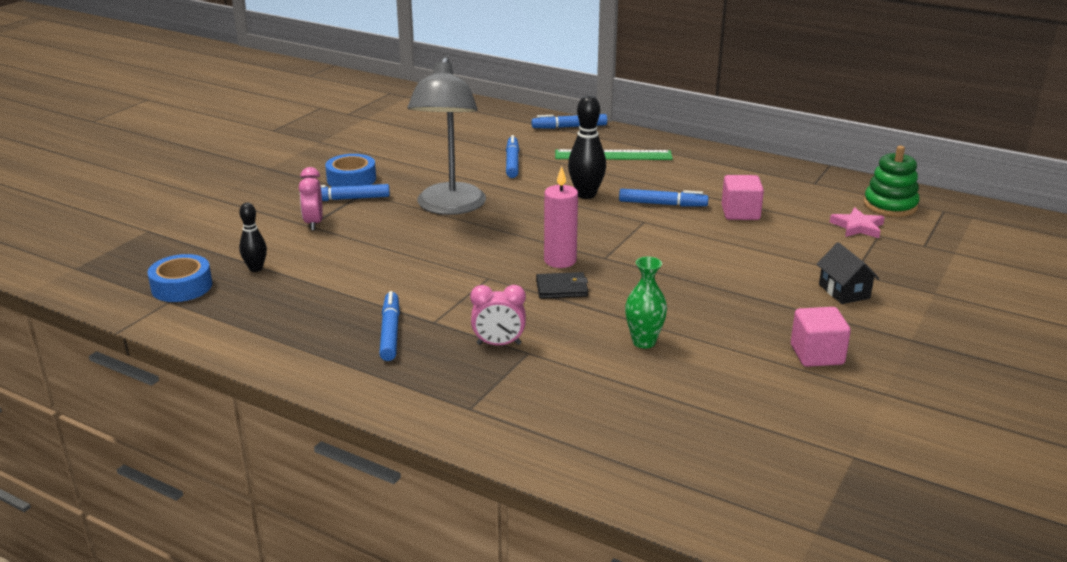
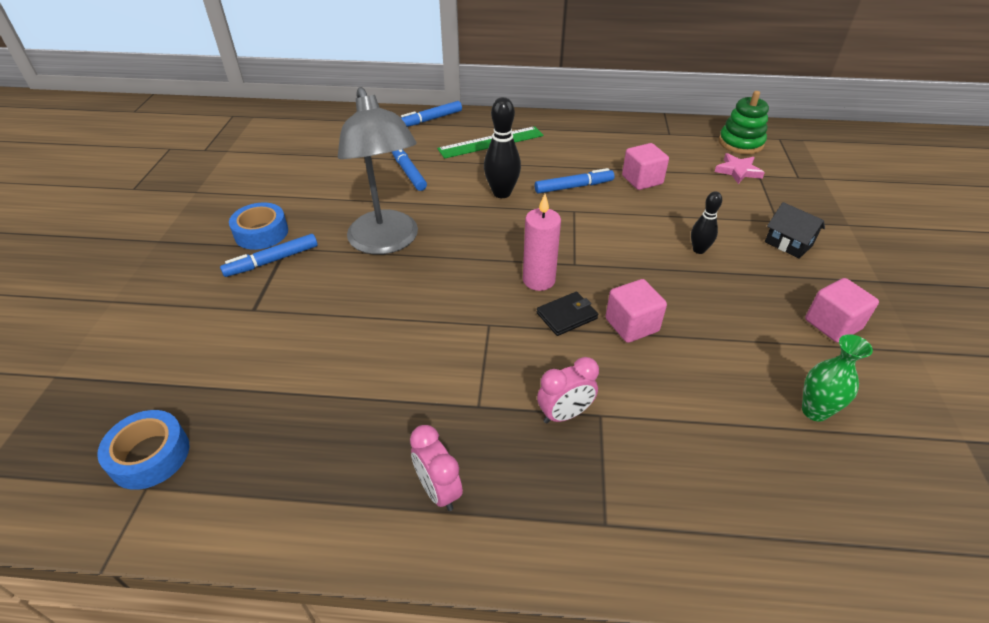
camera: 25 degrees left, 15 degrees up
(256, 268) = (229, 394): black bowling pin -> black bowling pin (699, 250)
(314, 223) = (257, 305): pink clock -> pink clock (438, 490)
(390, 332) = (444, 439): blue marker -> none
(615, 308) = (631, 325): none -> pink cube
(644, 342) = (689, 360): green vase -> green vase (814, 411)

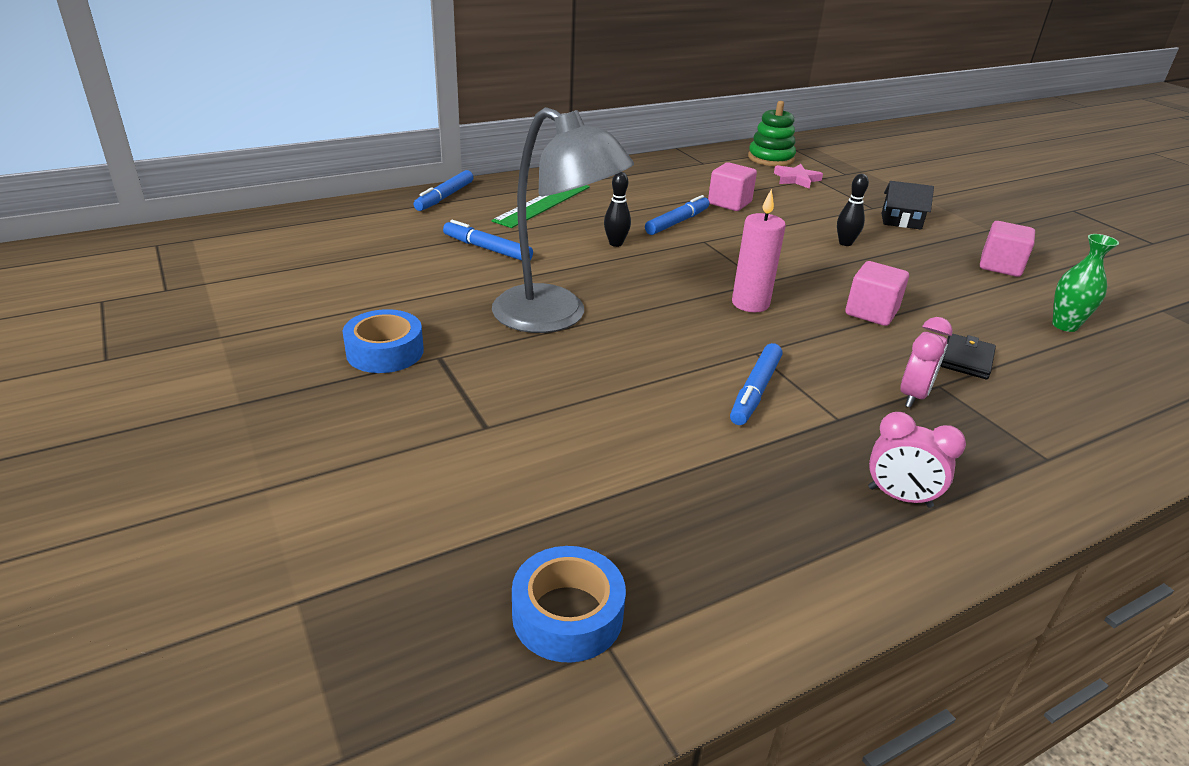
camera: 35 degrees left, 10 degrees down
(272, 261) = (441, 374): blue marker -> blue marker (755, 391)
(502, 193) = (616, 243): black bowling pin -> black bowling pin, size x0.61
(567, 316) = (812, 323): black wallet -> black wallet (966, 359)

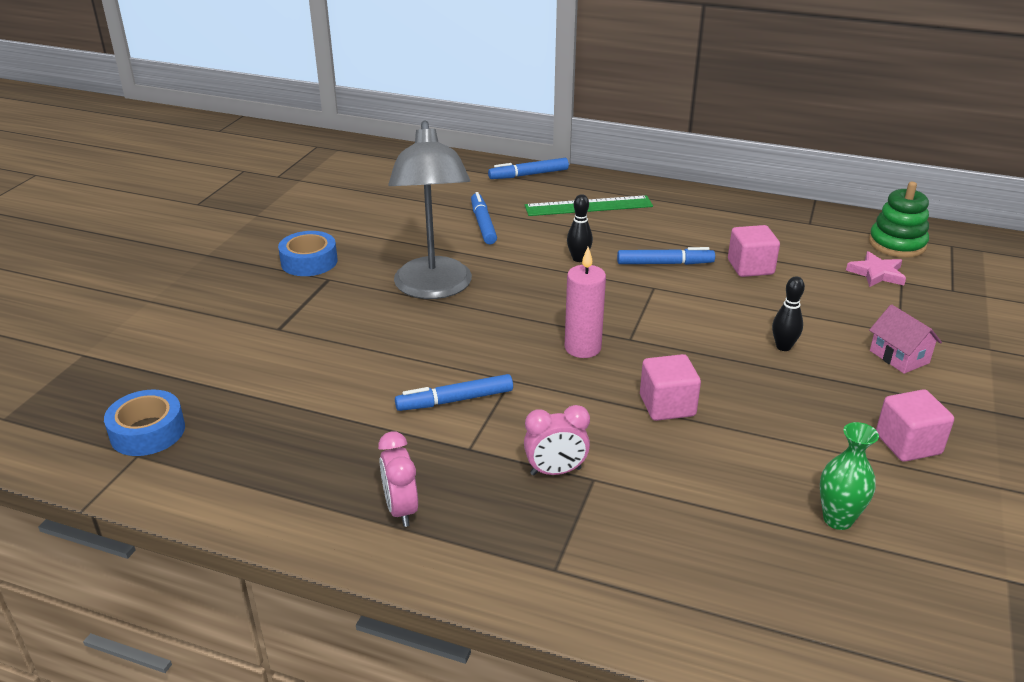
camera: 50 degrees right, 0 degrees up
(901, 221) = (899, 357): black house -> pink house
(966, 359) = (663, 480): black wallet -> none

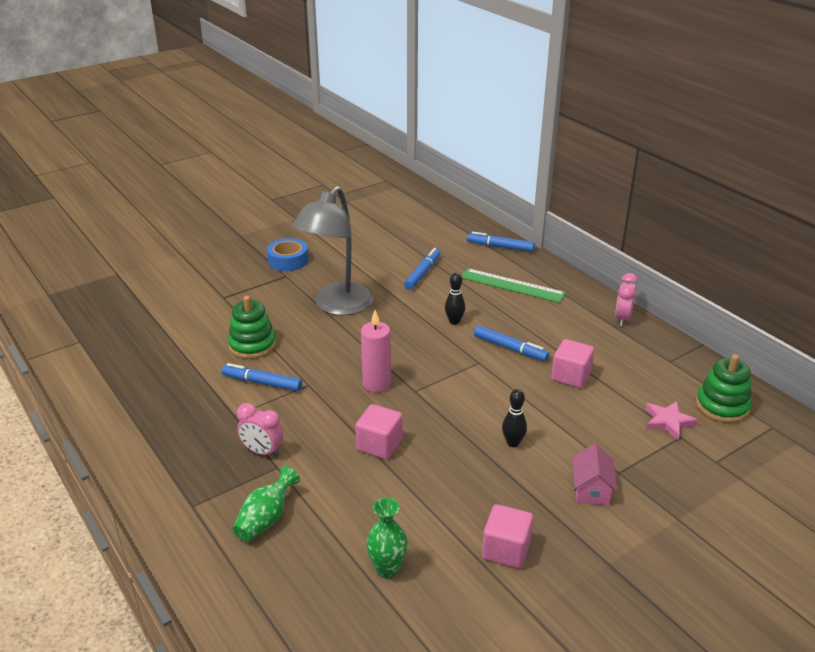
camera: 35 degrees right, 0 degrees up
(147, 432) = (97, 330): blue tape -> none
(388, 366) = (252, 345): none -> green stacking toy
(401, 509) = (159, 432): pink clock -> pink clock (622, 319)
(655, 538) = (266, 519): none -> green vase

